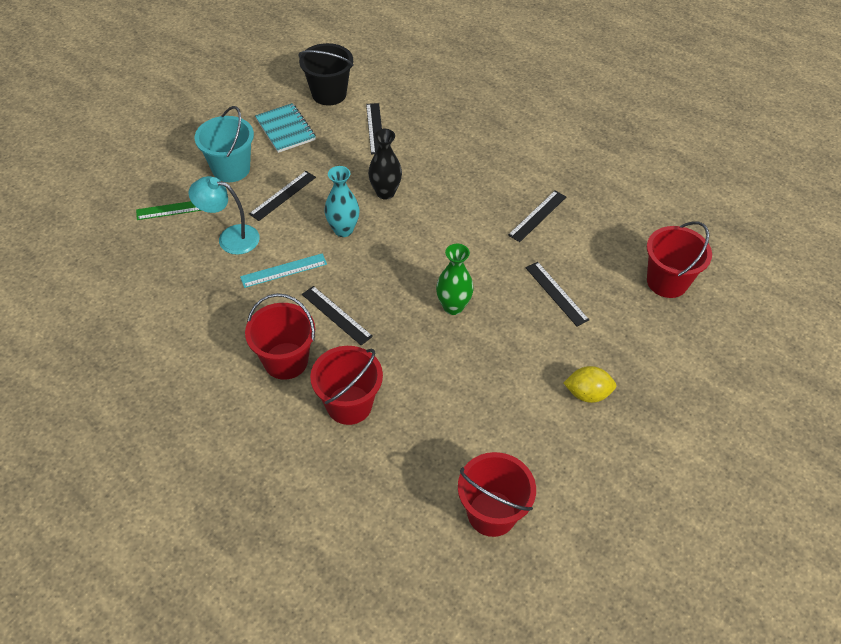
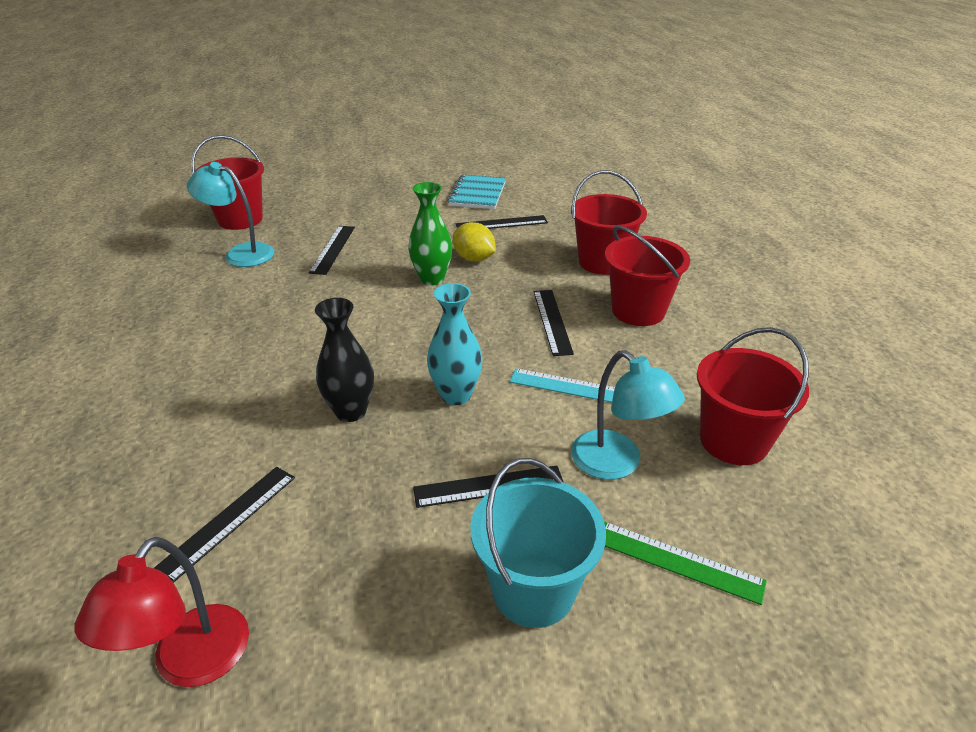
camera: 140 degrees left, 15 degrees down
(285, 129) = (362, 622): turquoise notebook -> turquoise notebook (477, 194)
(329, 94) = (190, 663): black bucket -> red lamp
(492, 513) = (553, 185): red bucket -> red bucket (733, 441)
(537, 216) = (240, 304): black ruler -> black ruler (501, 223)
(587, 394) = (410, 199): yellow lemon -> yellow lemon (474, 259)
(607, 251) = (240, 253): none -> turquoise lamp

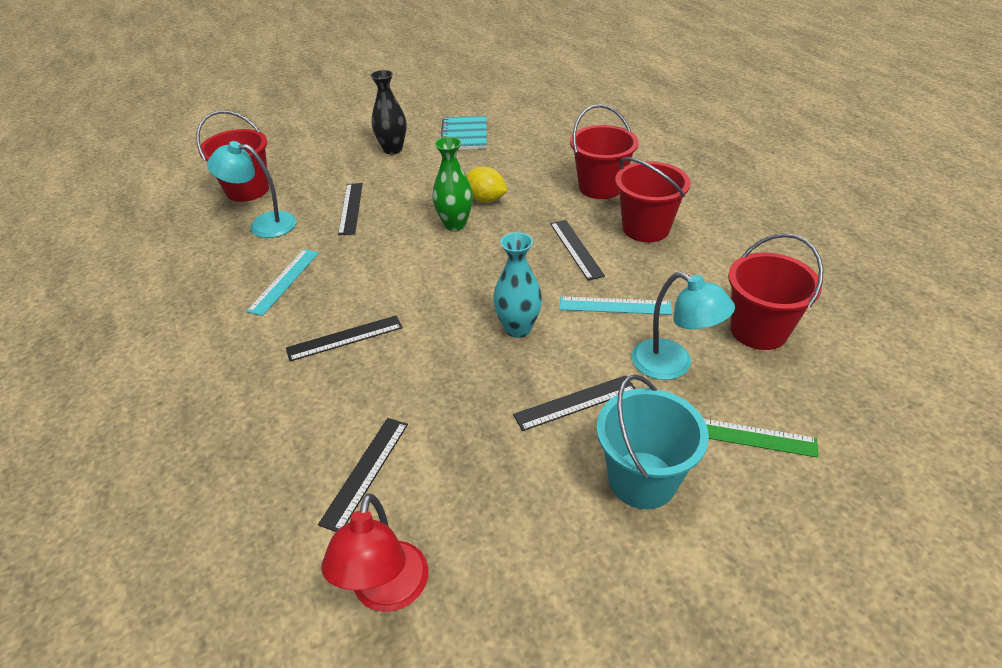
camera: 10 degrees left, 5 degrees up
(235, 310) = (284, 281): none -> turquoise ruler
(351, 411) = (432, 358): black vase -> black vase (393, 149)
(501, 223) = (497, 162): black ruler -> black ruler (345, 338)

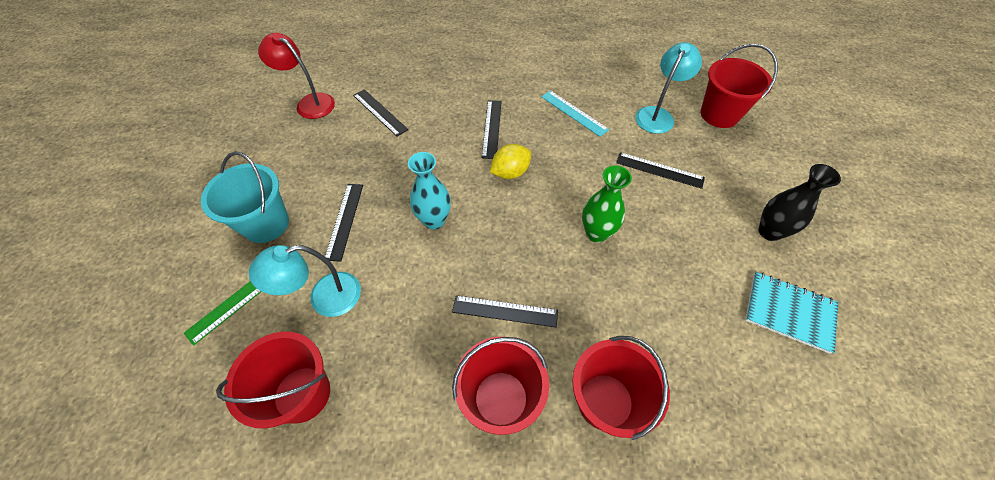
camera: 115 degrees right, 15 degrees up
(485, 199) = (629, 274): yellow lemon -> yellow lemon (510, 172)
(615, 306) = (412, 298): turquoise ruler -> none

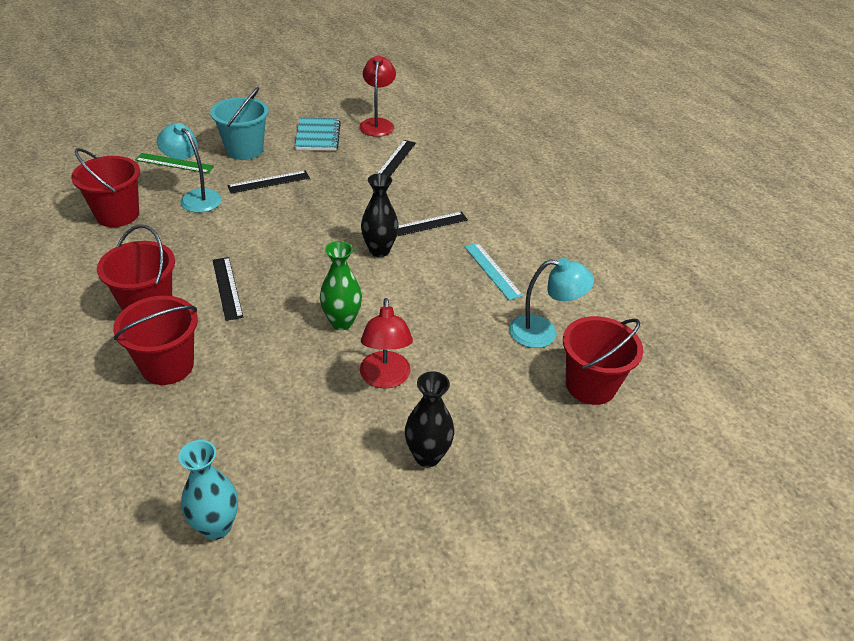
camera: 60 degrees right, 15 degrees down
(434, 220) = (296, 224): turquoise vase -> turquoise vase (216, 526)
(510, 172) = (379, 250): yellow lemon -> black vase
(574, 113) = (492, 270): turquoise ruler -> turquoise ruler turned 45 degrees counterclockwise
(659, 170) = (457, 350): black ruler -> none
(678, 227) = (385, 378): none -> red lamp
(789, 312) = (323, 485): turquoise notebook -> turquoise notebook (318, 136)

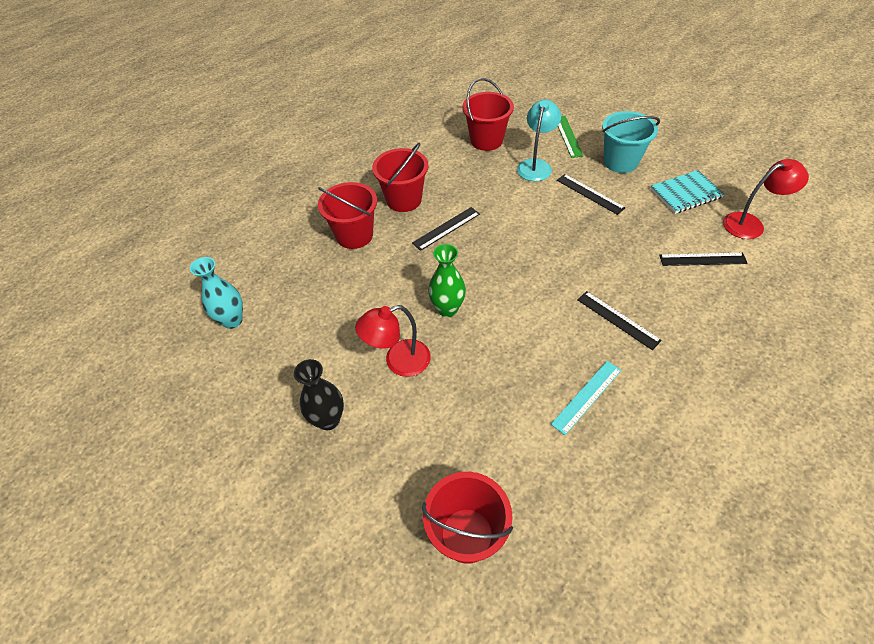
camera: 75 degrees right, 10 degrees up
(379, 250) = (553, 299): black vase -> none
(543, 333) = (520, 469): turquoise lamp -> none

